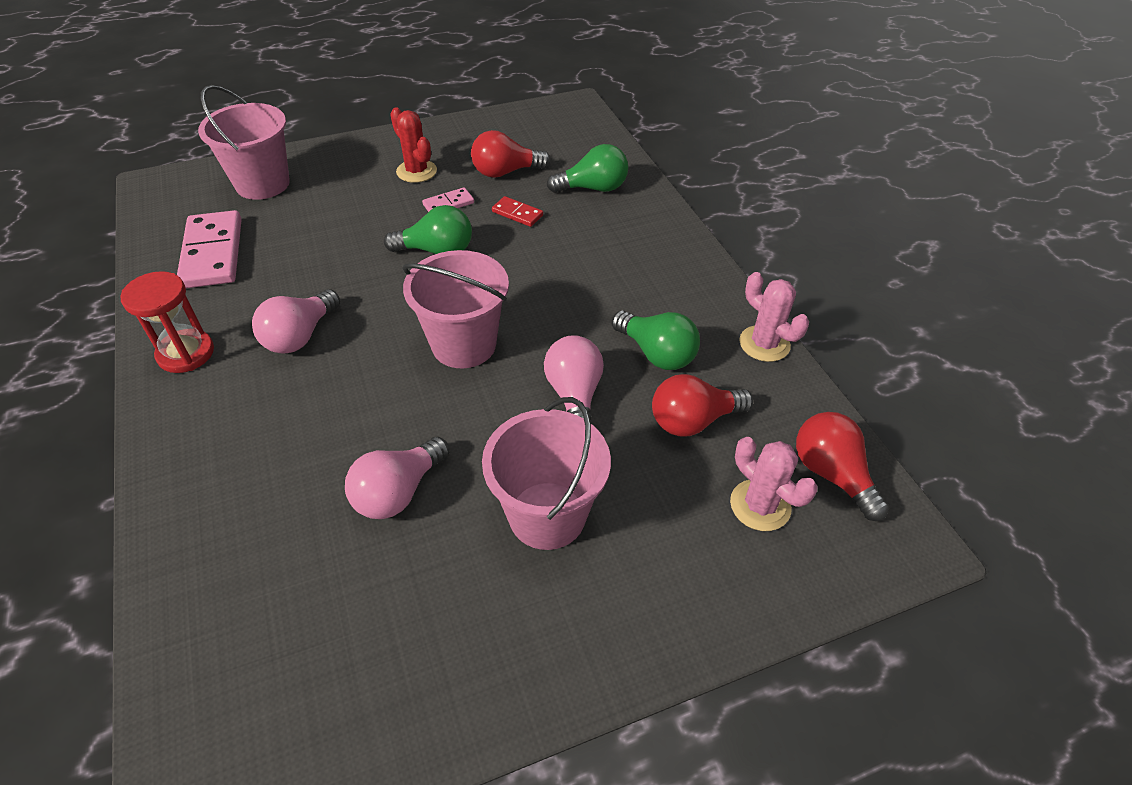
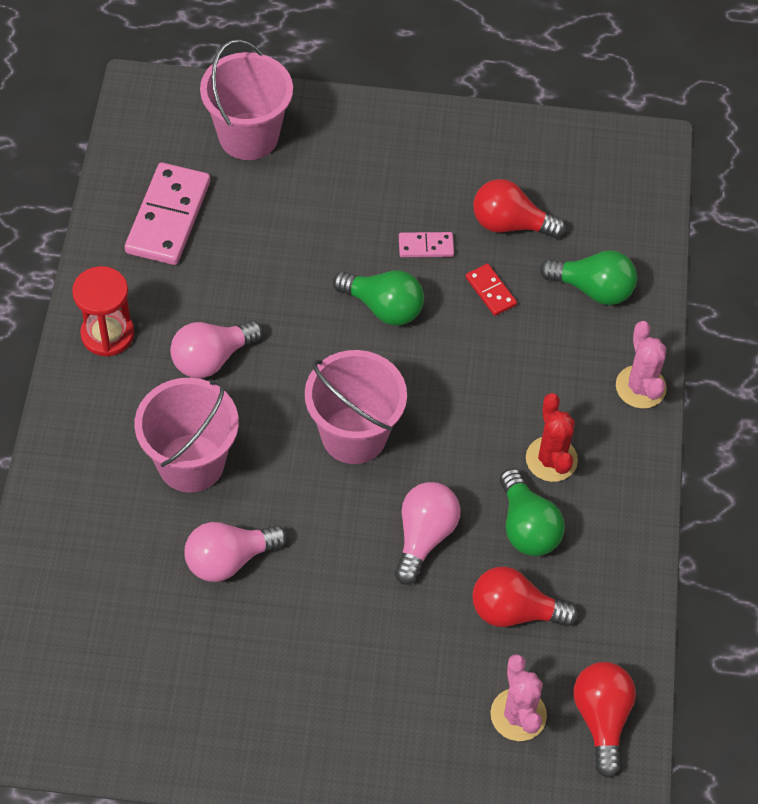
camera: 25 degrees right, 10 degrees up
(416, 171) = (415, 183): red cactus -> red cactus (551, 459)
(547, 515) = (337, 637): pink bucket -> pink bucket (191, 463)
(764, 344) = (638, 564): pink cactus -> pink cactus (640, 387)

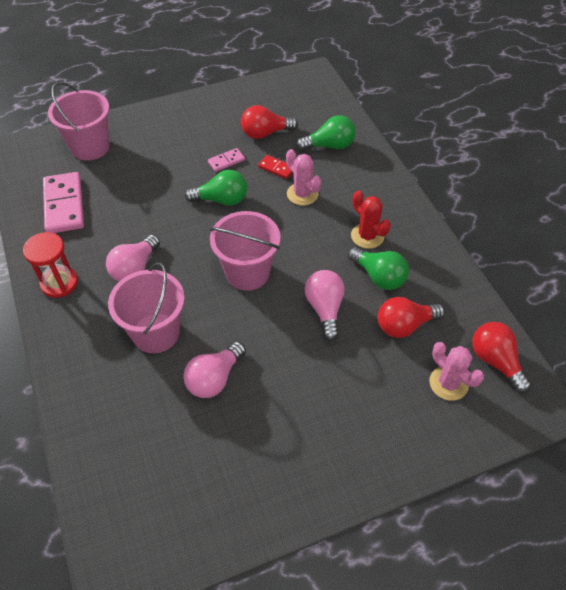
camera: 25 degrees left, 5 degrees down
(640, 387) = (388, 181): pink cactus -> pink cactus (302, 194)

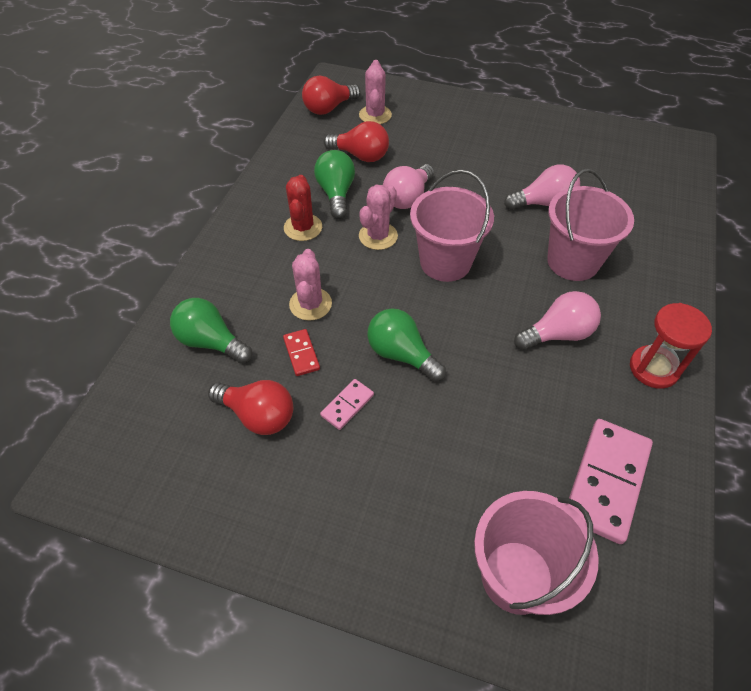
camera: 140 degrees left, 0 degrees up
(226, 161) = (347, 405): pink domino -> pink domino turned 60 degrees counterclockwise
(312, 262) = (378, 236): none -> pink cactus
(495, 361) = (329, 108): red light bulb -> red light bulb turned 45 degrees clockwise

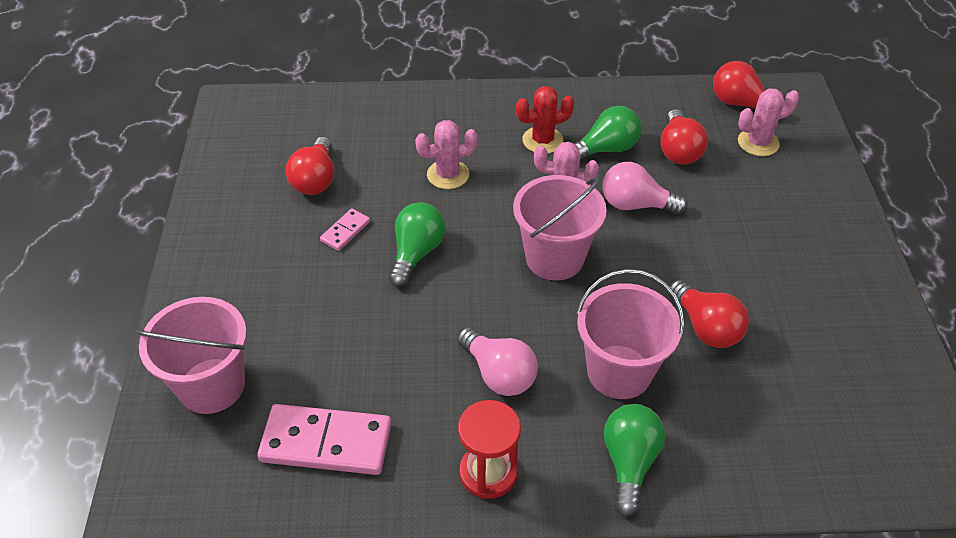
camera: 70 degrees right, 5 degrees down
(211, 342) = (377, 128): green light bulb -> green light bulb (629, 462)
(301, 354) = (388, 186): red domino -> none
(347, 405) = (345, 231): pink domino -> pink domino turned 75 degrees counterclockwise
(543, 203) = (706, 327): pink light bulb -> red light bulb

